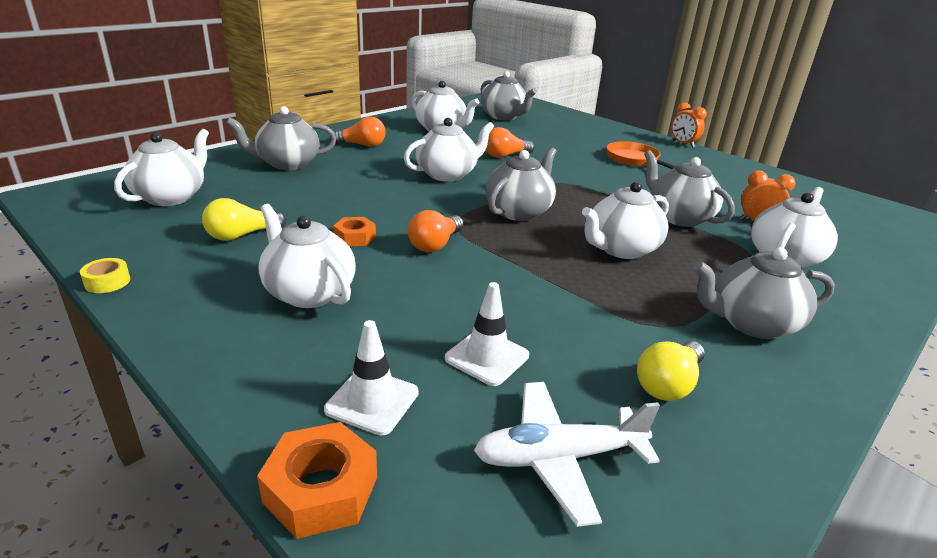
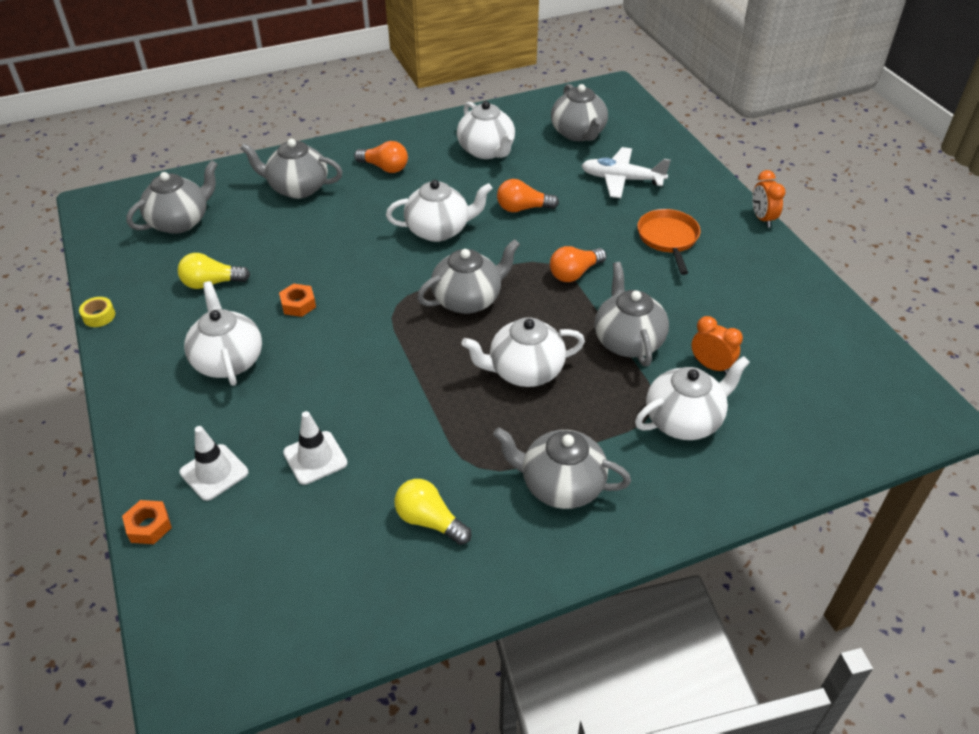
camera: 25 degrees right, 15 degrees up
(171, 197) = (180, 222): white teapot -> grey teapot
(321, 489) = (149, 526): orange nut -> orange nut, size x0.65
(435, 244) = (359, 328): orange light bulb -> orange light bulb (575, 273)
(558, 458) = (301, 552): white plane -> white plane (622, 180)
(668, 384) = (429, 521): yellow light bulb -> yellow light bulb turned 60 degrees clockwise

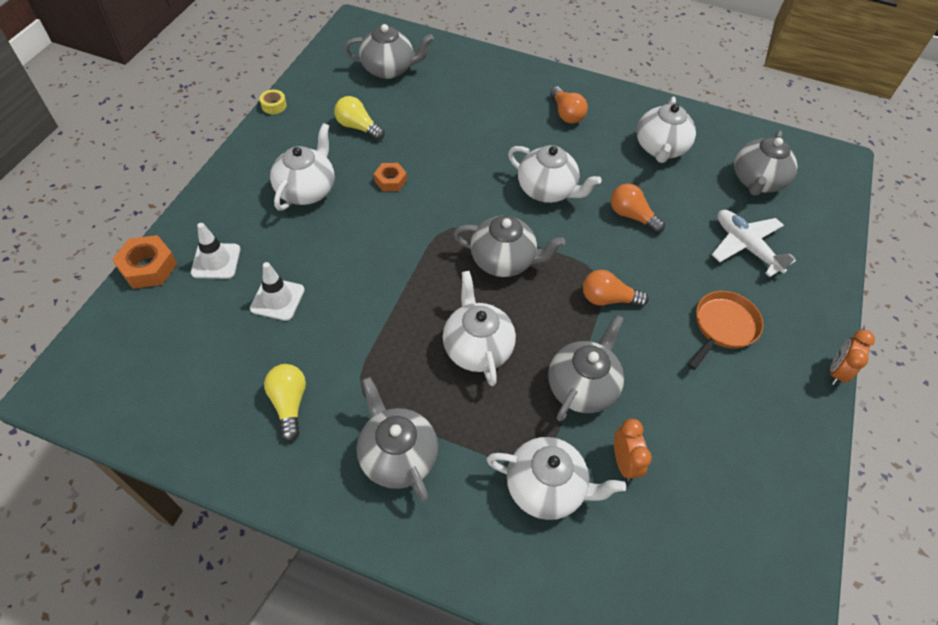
camera: 40 degrees right, 10 degrees up
(149, 526) = (148, 267): orange nut -> orange nut, size x1.54
(298, 188) = (488, 92): grey teapot -> none
(524, 371) = (477, 348): white teapot -> white teapot turned 45 degrees clockwise

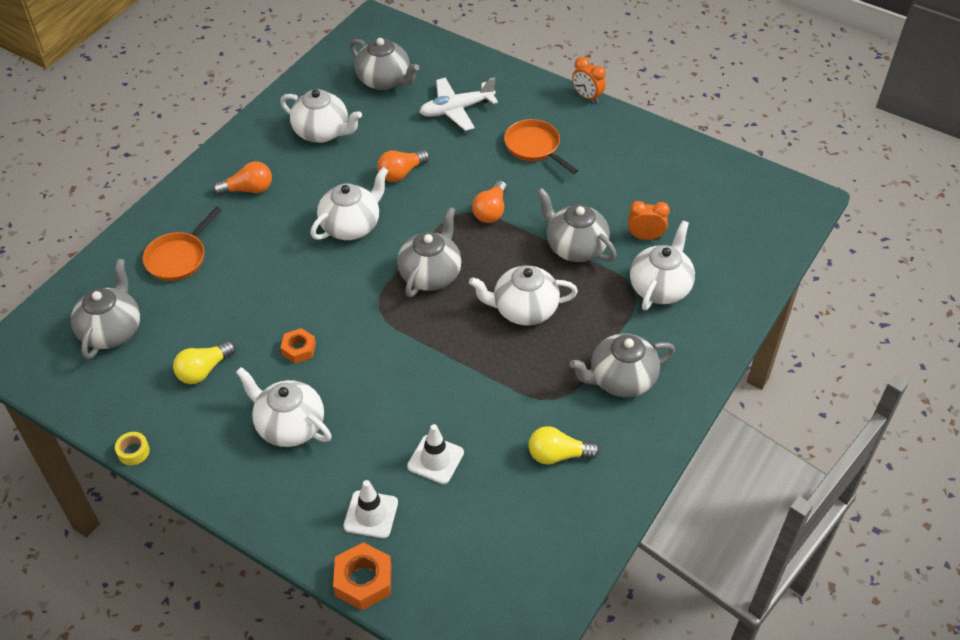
camera: 75 degrees left, 5 degrees down
(473, 88) = (178, 258): none -> orange pan

